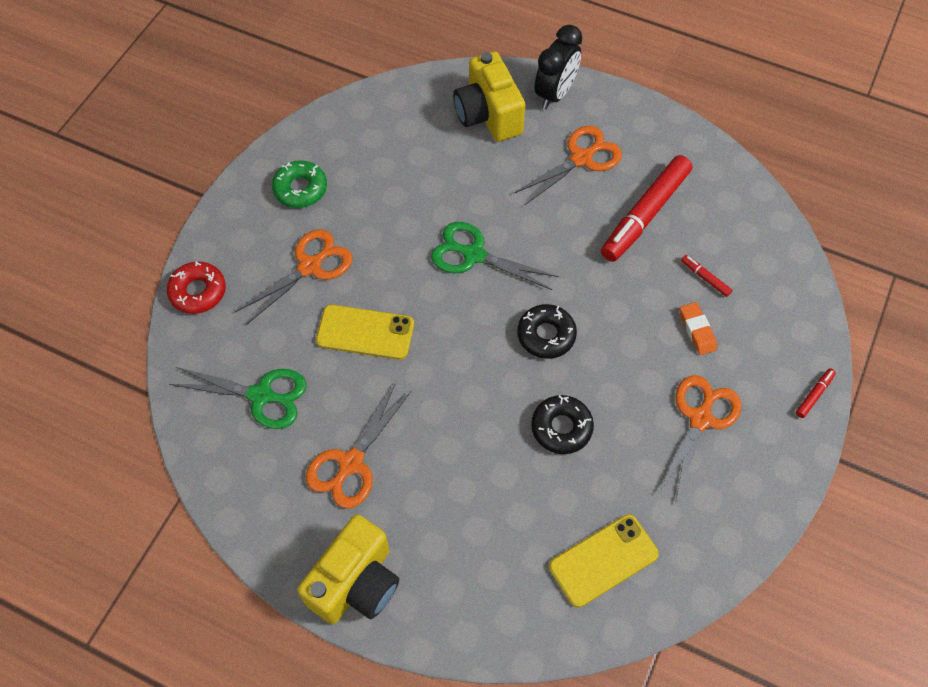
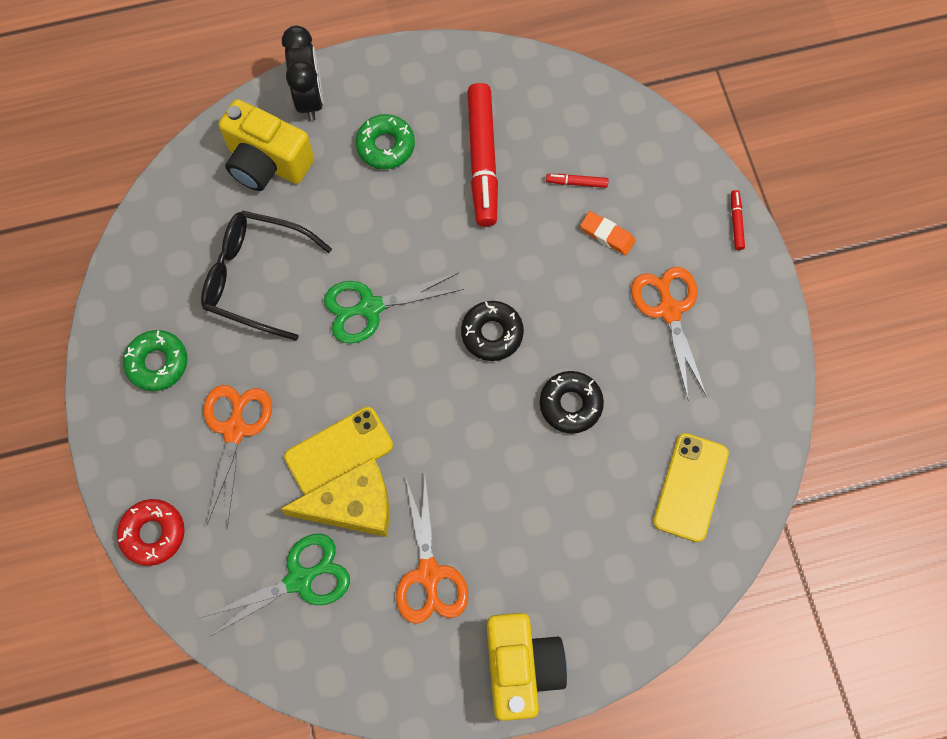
camera: 40 degrees left, 10 degrees up
(341, 375) = (353, 505): none -> yellow cheese
(413, 181) = (256, 277): none -> black glasses
(581, 158) = (385, 146): orange scissors -> green donut

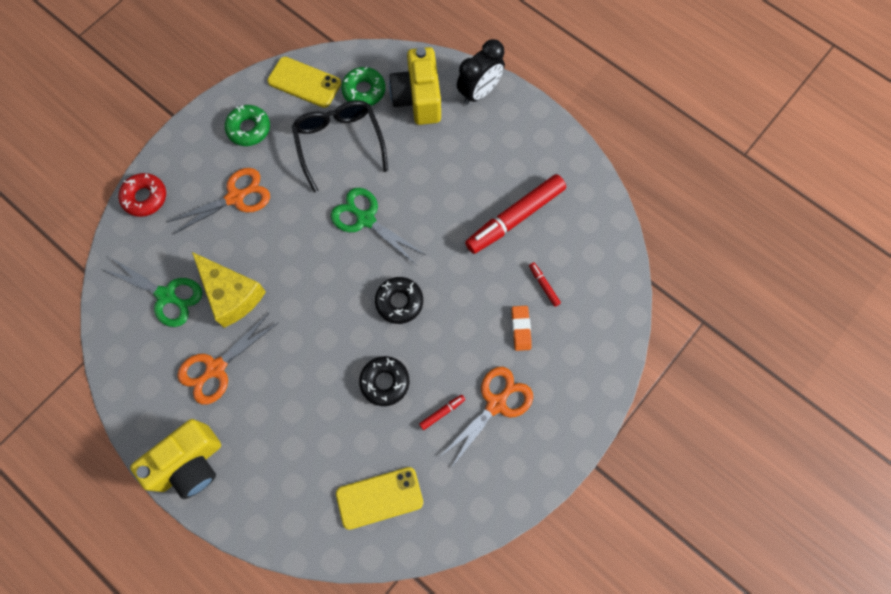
camera: 55 degrees right, 0 degrees up
(339, 451) = (260, 264): yellow phone -> yellow phone (304, 82)
(385, 146) = (480, 155): green donut -> green donut (364, 91)
(736, 222) = (595, 408): red marker -> red marker (442, 412)

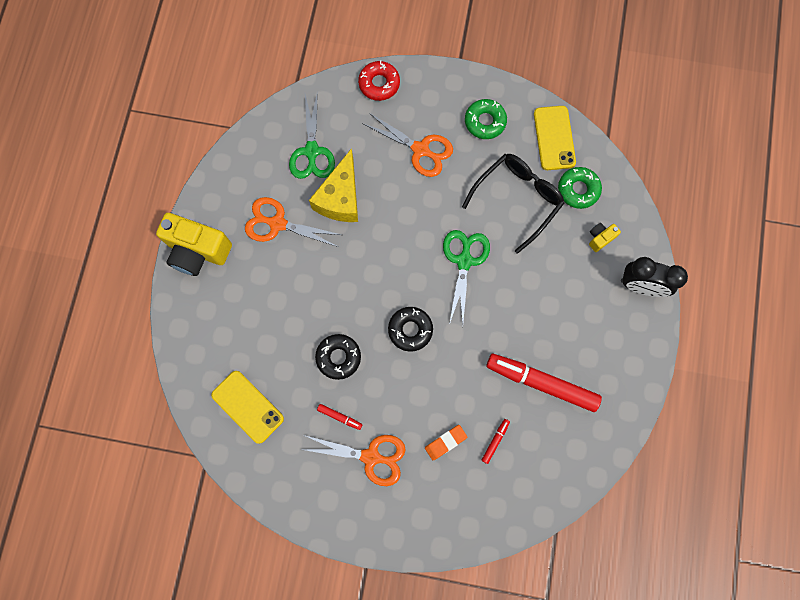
camera: 60 degrees right, 5 degrees up
(418, 99) = (600, 238): yellow camera -> yellow camera, size x0.45

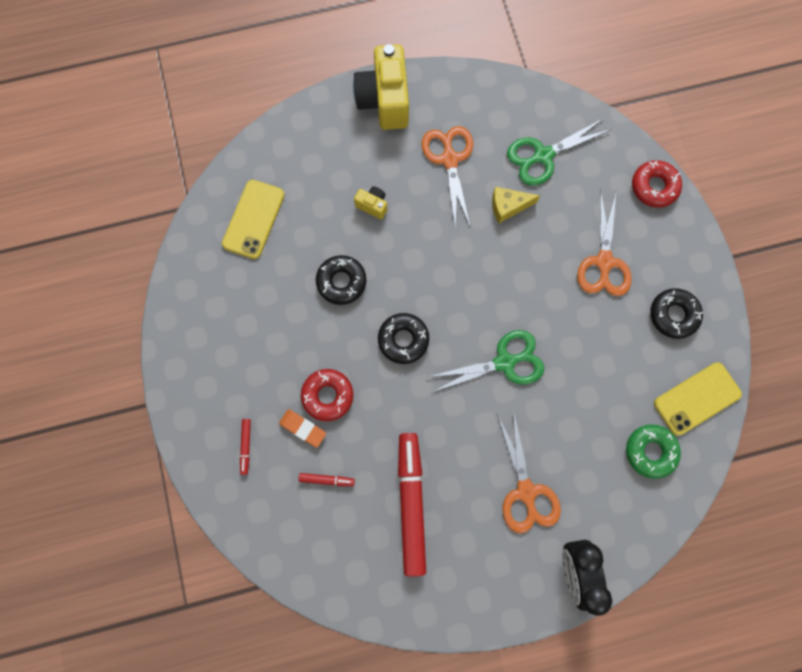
camera: 65 degrees right, 0 degrees up
(339, 417) = (282, 311): red marker -> red marker (246, 446)
(340, 198) = (508, 206): yellow cheese -> yellow cheese, size x0.58
(370, 457) = (256, 359): orange scissors -> orange scissors (526, 491)
(428, 410) = (327, 396): none -> red donut
(485, 122) = (673, 315): green donut -> black donut
(517, 199) = (603, 389): black glasses -> none
(600, 238) = (606, 500): yellow camera -> yellow camera (372, 205)

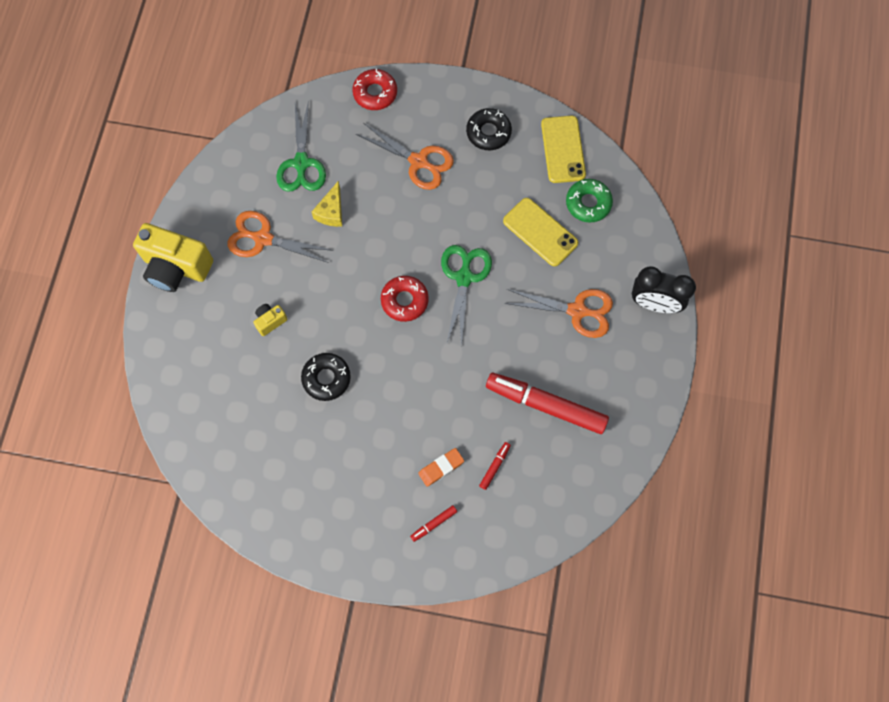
camera: 65 degrees left, 5 degrees down
(246, 446) = (433, 524): red marker -> red marker turned 120 degrees clockwise
(253, 219) = (227, 430): yellow phone -> yellow phone (540, 232)
(327, 396) = (422, 434): red donut -> red donut (404, 301)
(403, 340) = (404, 349): black donut -> none

